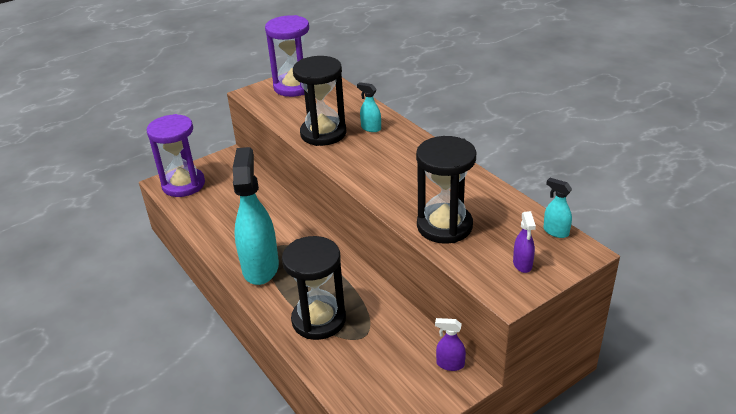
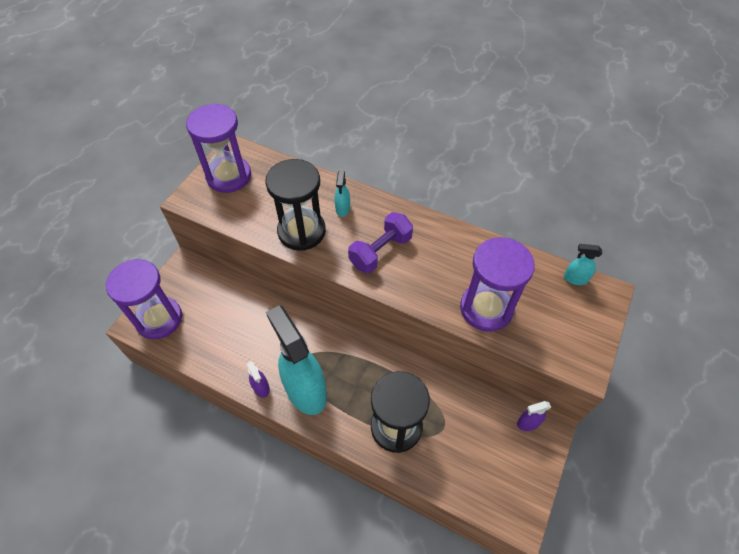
camera: 30 degrees left, 20 degrees up
(370, 128) = (342, 209): turquoise spray bottle -> turquoise spray bottle turned 90 degrees counterclockwise
(379, 163) = (380, 251): none -> purple dumbbell
(444, 226) = (486, 308): black hourglass -> purple hourglass
(522, 264) = (574, 327): purple spray bottle -> purple spray bottle (261, 388)

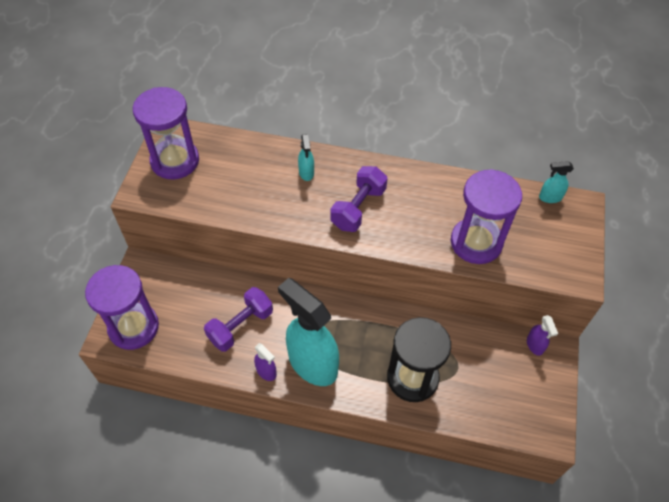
camera: 15 degrees left, 0 degrees up
(252, 339) = (240, 326): none -> purple dumbbell
(301, 231) = (272, 203): black hourglass -> none
(528, 423) = (535, 345): purple spray bottle -> purple spray bottle turned 75 degrees counterclockwise

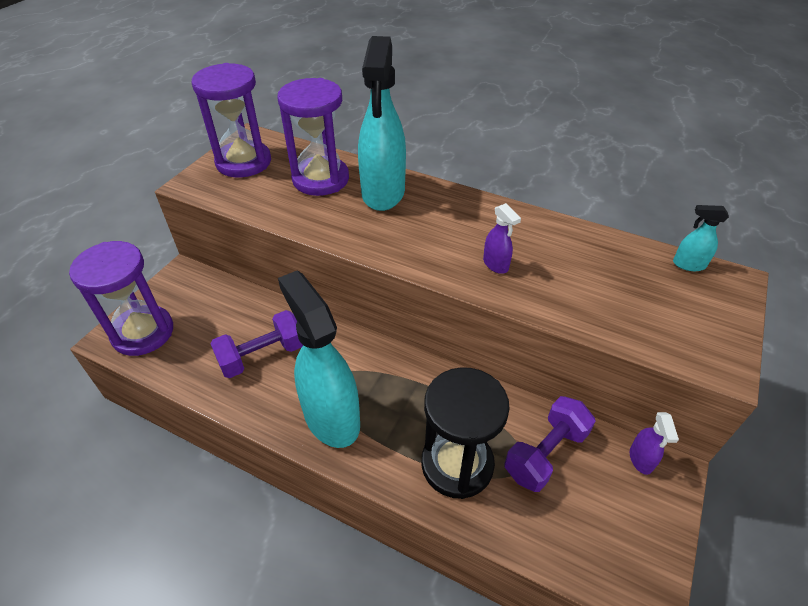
camera: 15 degrees right, 10 degrees down
(266, 372) = (271, 414): purple spray bottle -> purple spray bottle (496, 264)
(306, 173) = (383, 193): turquoise spray bottle -> turquoise spray bottle, size x2.38
(358, 208) = (432, 236): purple dumbbell -> purple dumbbell (545, 453)
(476, 242) = (575, 297): purple hourglass -> purple hourglass (320, 179)

